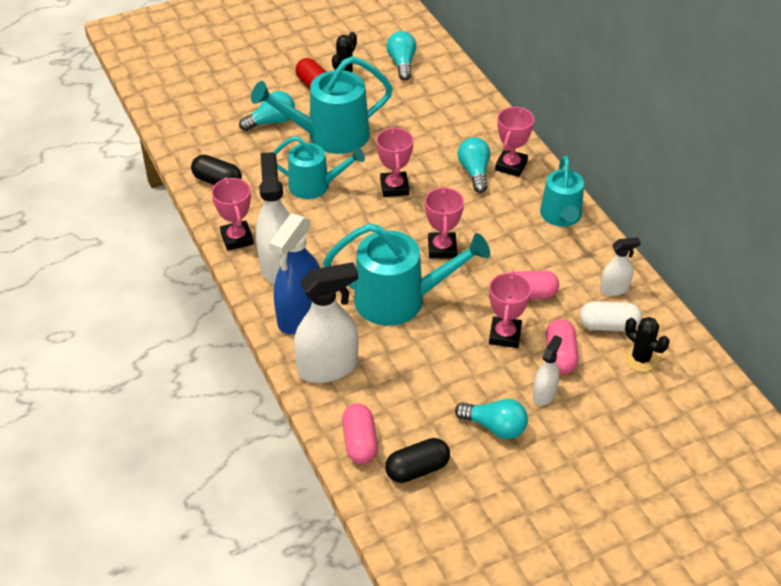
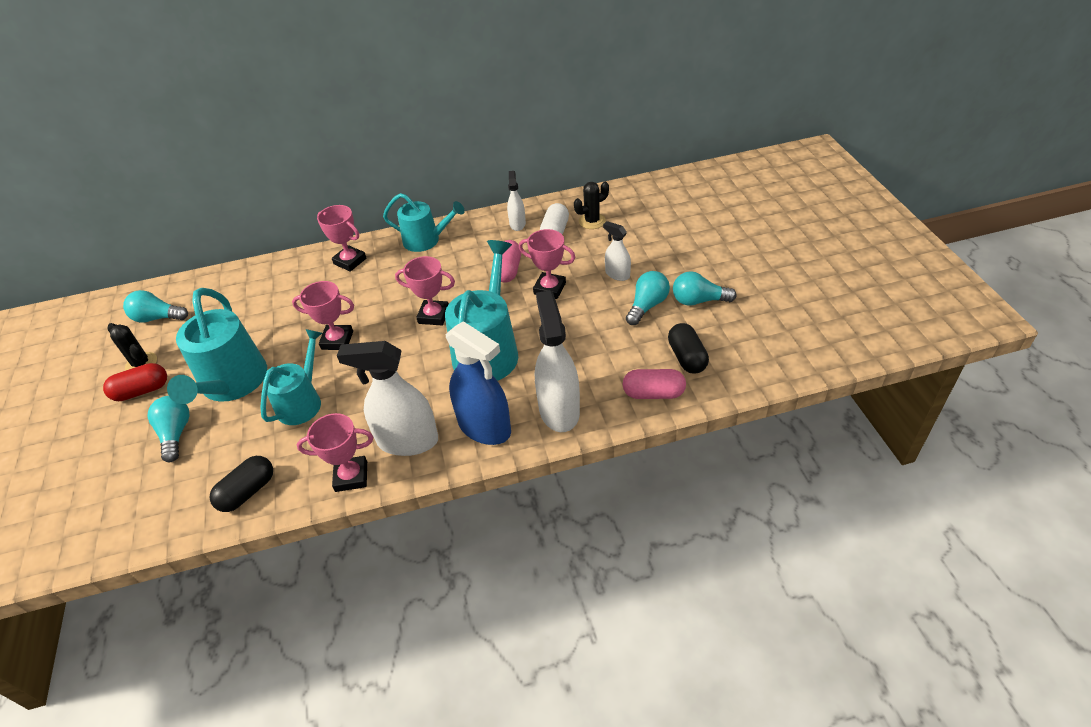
camera: 75 degrees left, 0 degrees up
(474, 172) = (345, 284): turquoise light bulb -> turquoise light bulb (698, 301)
(560, 355) = (579, 261): pink capsule -> none

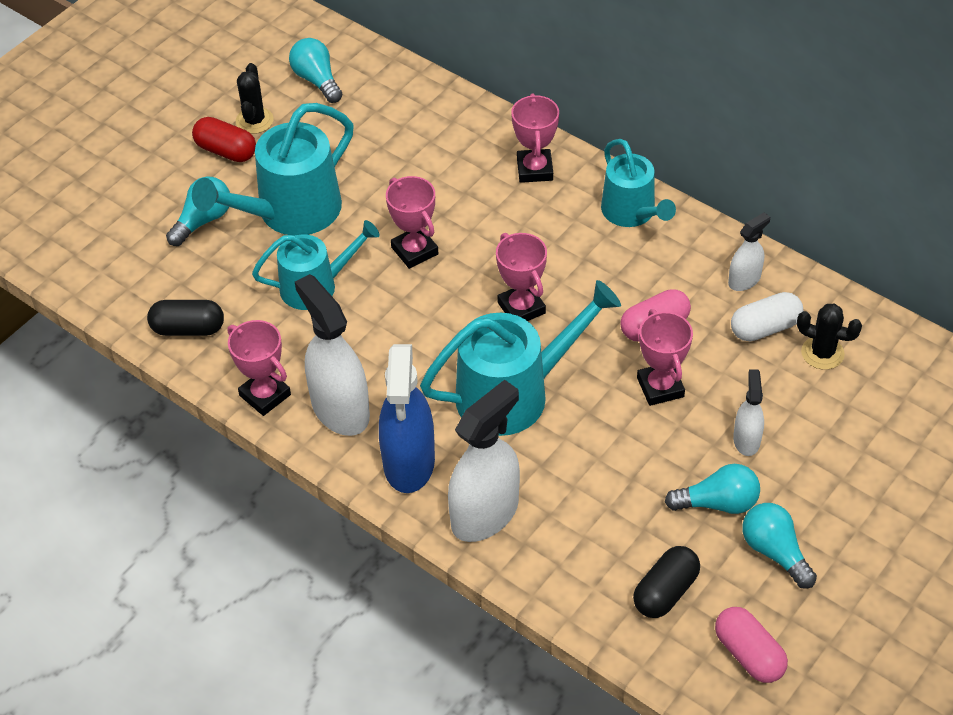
camera: 50 degrees right, 5 degrees up
(653, 393) = (581, 589): pink capsule -> pink capsule (749, 654)

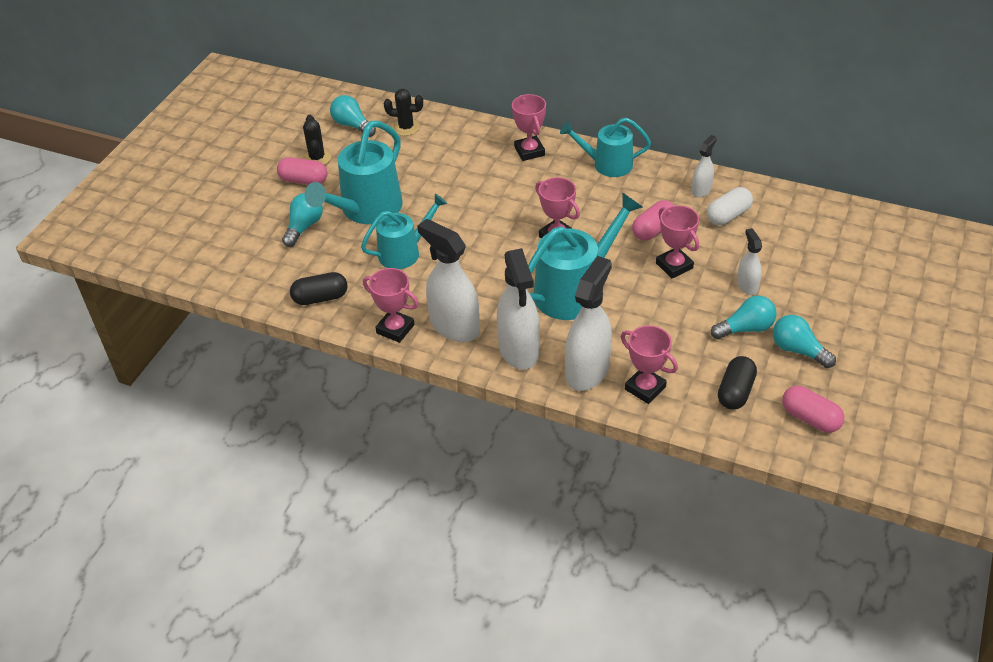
camera: 15 degrees left, 5 degrees down
(226, 151) = (304, 180): red capsule -> pink capsule
(409, 463) = (519, 350): blue spray bottle -> white spray bottle
(414, 251) = (466, 216): pink trophy -> pink trophy (645, 388)
(632, 212) = (607, 164): turquoise watering can -> turquoise watering can turned 135 degrees clockwise
(822, 353) = (773, 223): black cactus -> black cactus (406, 127)

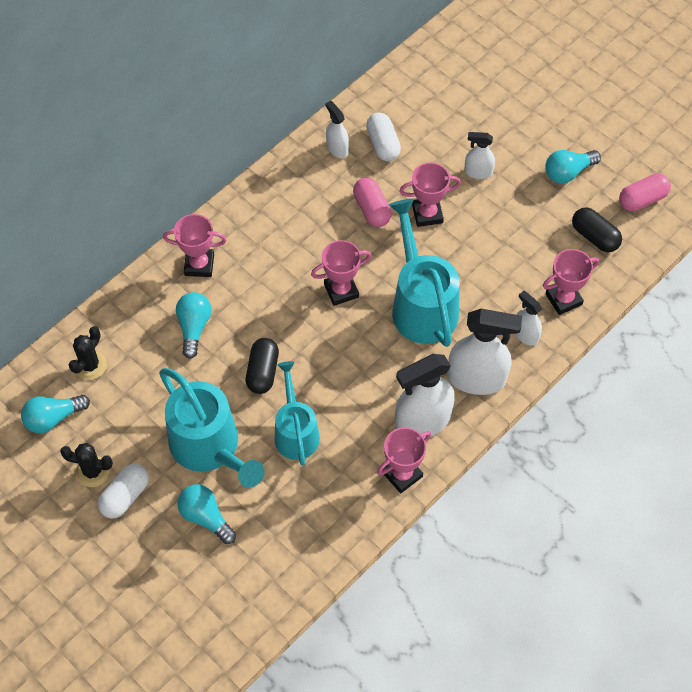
camera: 70 degrees left, 15 degrees up
(304, 180) = (125, 496): pink capsule -> white capsule
(320, 298) = (326, 531): black capsule -> black capsule (263, 372)
(587, 371) = (525, 334): white spray bottle -> white spray bottle, size x0.52
(607, 164) = (258, 207): turquoise watering can -> none
(745, 328) = (528, 196): turquoise light bulb -> turquoise light bulb (194, 327)

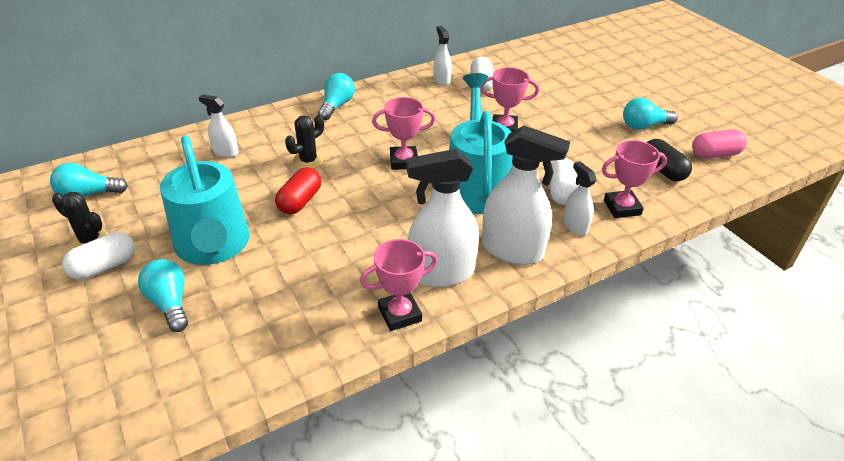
camera: 15 degrees right, 20 degrees down
(90, 365) = (149, 166): black cactus -> black cactus (308, 161)
(194, 327) = (257, 160): turquoise light bulb -> turquoise light bulb (336, 105)
(199, 265) = (288, 123): pink trophy -> none
(263, 372) = (300, 201): black capsule -> red capsule
(295, 432) = (305, 253): turquoise watering can -> none
(372, 209) = (455, 117): pink capsule -> none
(478, 172) = (559, 112): white spray bottle -> white spray bottle (225, 152)
(504, 293) = (561, 192): none -> white capsule

